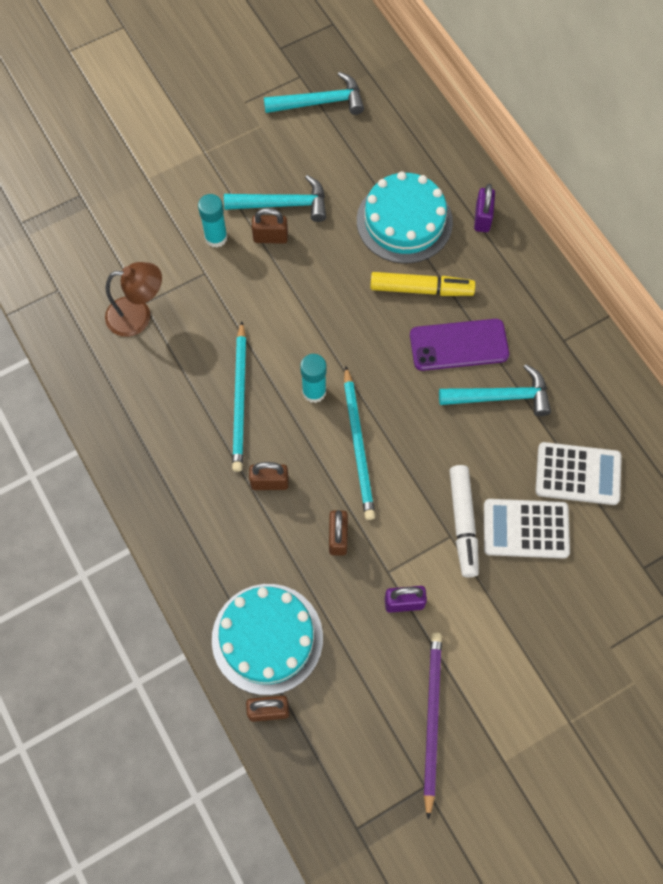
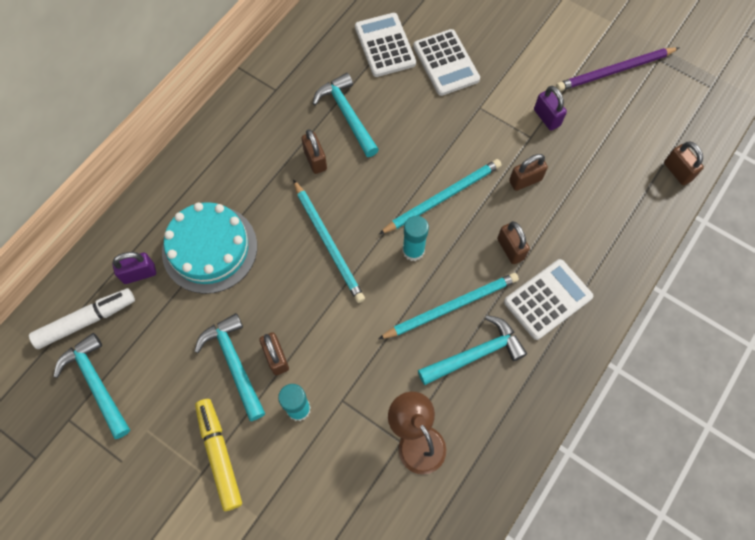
camera: 115 degrees left, 0 degrees up
(184, 399) = (475, 354): none -> turquoise hammer
(200, 490) = (548, 299): none -> white calculator
(267, 638) = (629, 195): turquoise cake -> none
(360, 321) = (328, 243): none -> turquoise pencil
(421, 289) = (274, 208): yellow marker -> yellow marker (219, 455)
(459, 345) = (315, 160): purple phone -> brown padlock
(463, 523) = (464, 103): white marker -> white marker (86, 321)
(482, 218) = (180, 187): purple padlock -> purple padlock (139, 273)

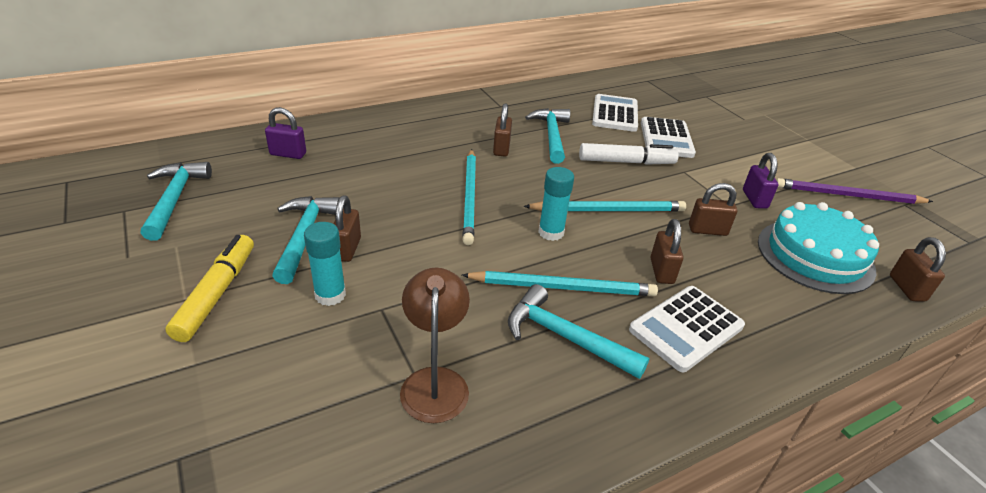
camera: 25 degrees right, 30 degrees down
(86, 321) = (215, 162): white marker -> white marker (626, 162)
(209, 248) = (360, 162): turquoise cake -> turquoise cake (815, 255)
(475, 354) = (565, 337): turquoise hammer -> turquoise hammer turned 150 degrees counterclockwise
(548, 299) = (686, 328): white calculator -> white calculator turned 150 degrees clockwise

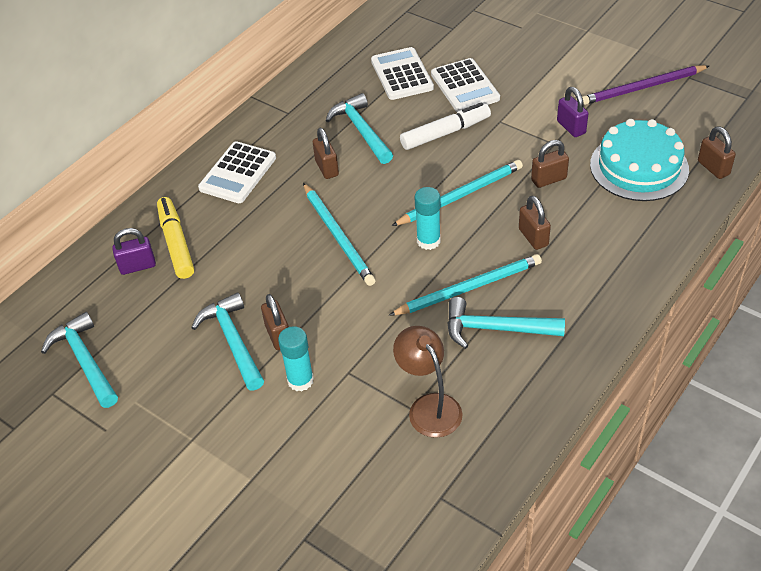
camera: 20 degrees left, 10 degrees up
(216, 294) = (212, 423): yellow marker -> yellow marker (176, 243)
(686, 328) = (574, 280): white calculator -> white calculator (238, 173)

